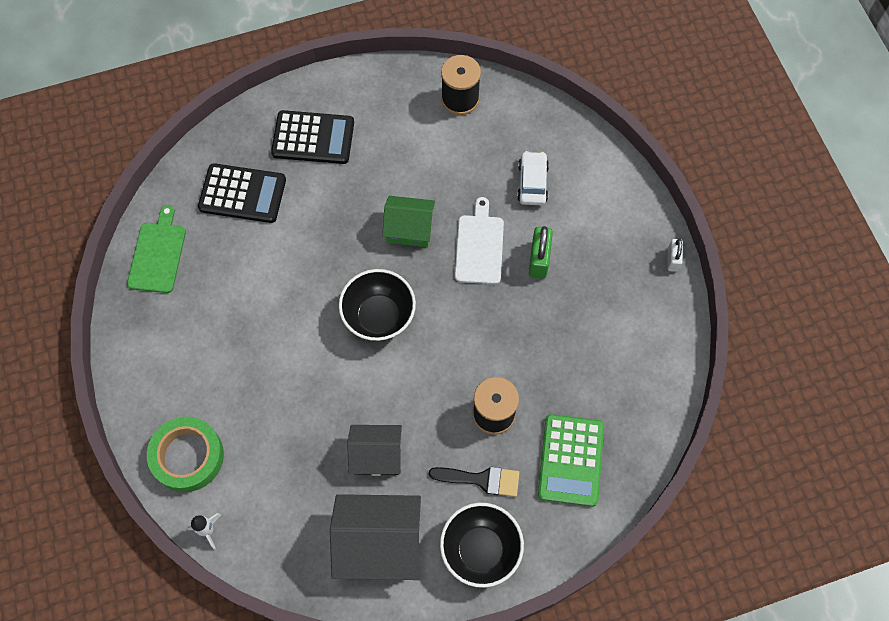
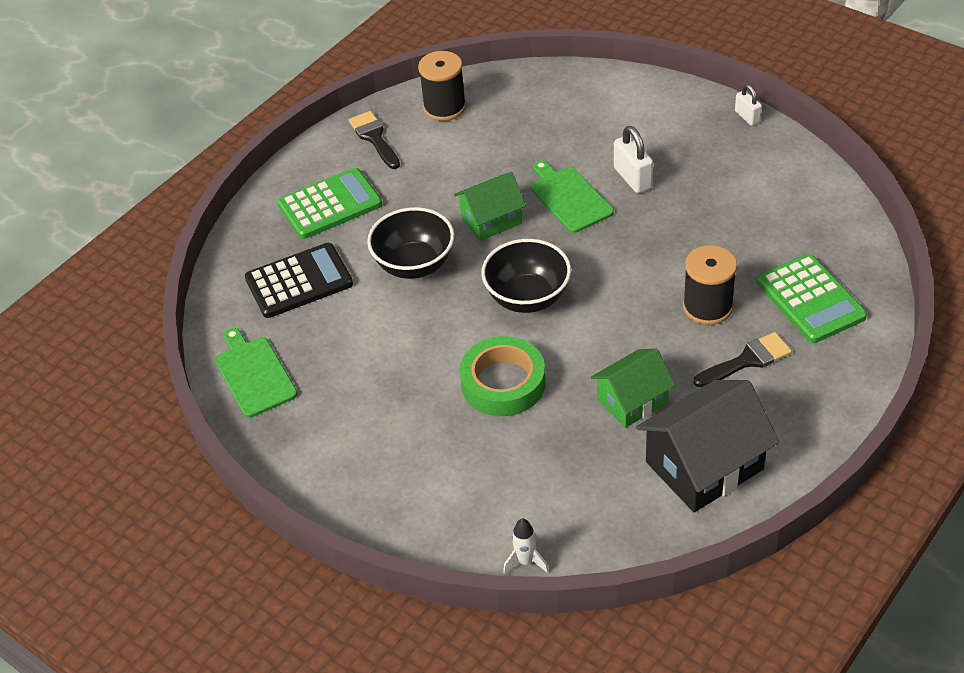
camera: 30 degrees left, 20 degrees down
(187, 456) = (444, 514): green tape -> green tape (503, 383)
(313, 138) = (330, 204): black calculator -> green calculator
(376, 455) = (632, 401): black house -> green house
(389, 95) = (374, 138): none -> black brush
(479, 246) = (569, 197): white cutting board -> green cutting board
(480, 550) = (801, 412): black bowl -> black bowl (414, 265)
(532, 183) = (571, 130): white car -> none
(539, 260) = (632, 178): green padlock -> white padlock

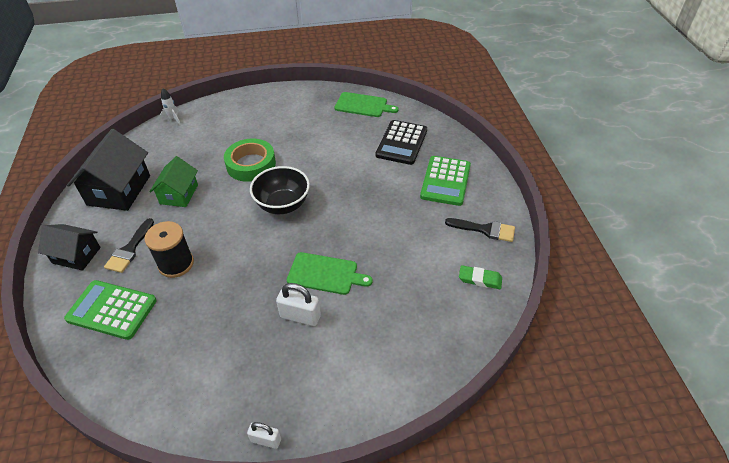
camera: 130 degrees right, 0 degrees up
(414, 265) = (360, 183): black bowl -> none
(444, 107) = (480, 279): black spool -> green eraser
(491, 220) = (353, 230): green house -> none
(815, 395) = (76, 255): none -> black house

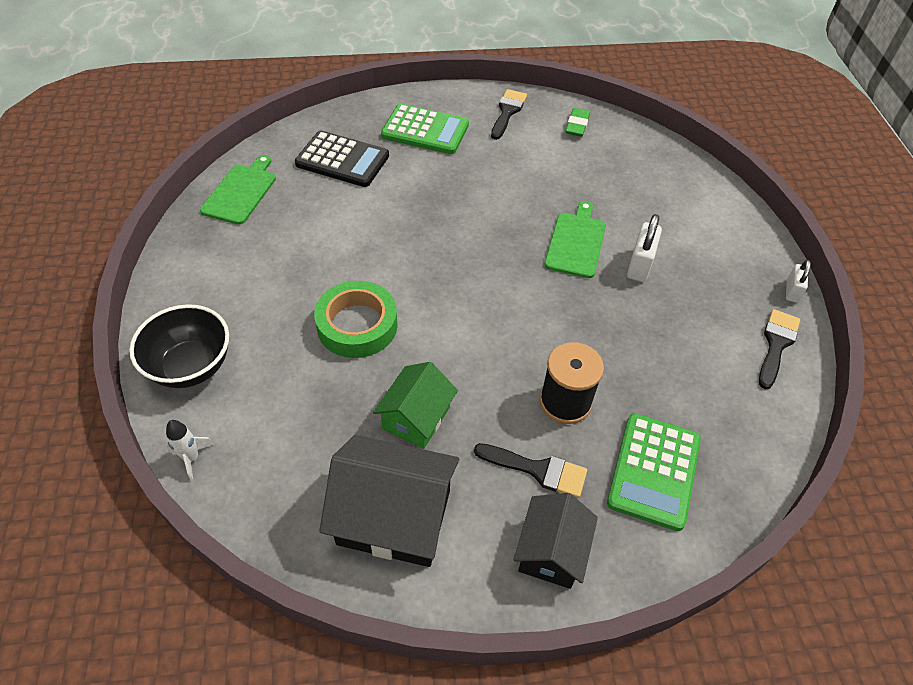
camera: 90 degrees left, 5 degrees up
(179, 194) = (416, 418): green house -> green house turned 75 degrees counterclockwise
(205, 412) = (776, 344): none -> black brush
(283, 205) = (453, 284): black bowl -> black bowl (191, 366)

